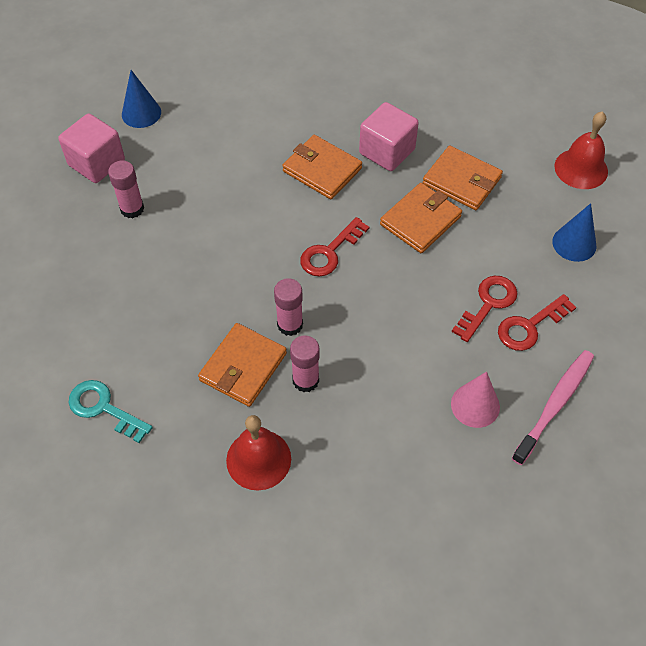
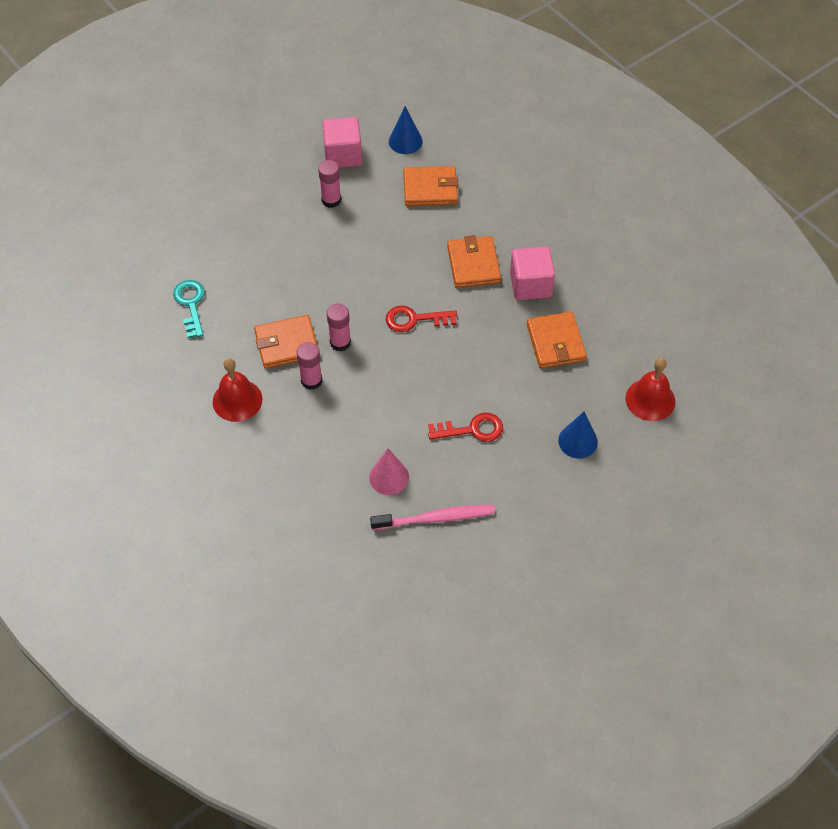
camera: 45 degrees right, 0 degrees up
(420, 220) = (495, 345): orange wallet -> orange wallet (430, 189)
(530, 326) = (480, 464): red key -> none

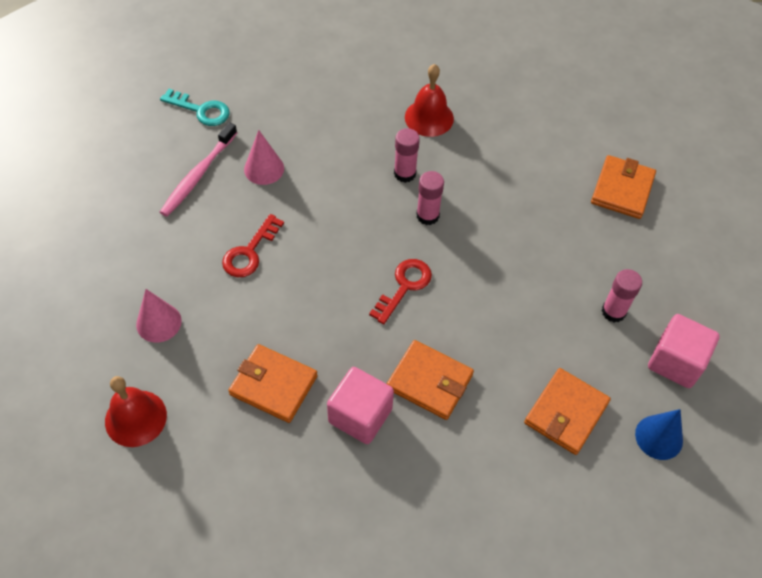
camera: 125 degrees right, 0 degrees up
(191, 304) = (558, 139): turquoise key -> turquoise key (201, 110)
(287, 344) = (458, 178): orange wallet -> orange wallet (622, 189)
(578, 441) = (158, 322): blue cone -> pink cone

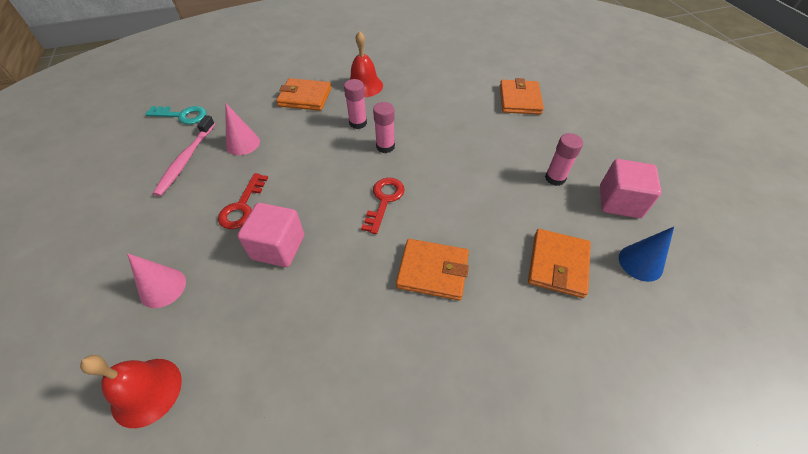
camera: 15 degrees left, 5 degrees down
(273, 385) = (288, 315): orange wallet -> orange wallet (305, 97)
(360, 415) = (380, 319): pink cube -> pink cube (278, 247)

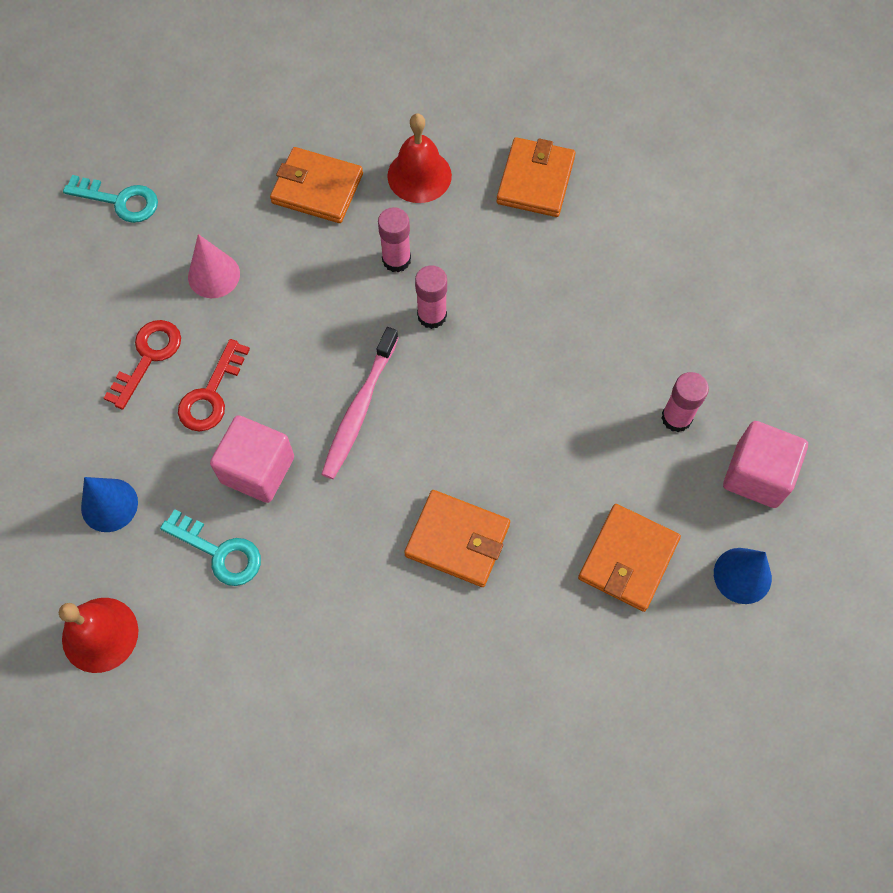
camera: 10 degrees right, 15 degrees up
(163, 287) = (109, 505): pink cone -> blue cone
(186, 159) = (130, 294): pink toothbrush -> pink toothbrush (359, 409)
(251, 308) = (219, 552): none -> turquoise key
(384, 200) = (412, 417): red key -> red key (148, 357)
(519, 100) = (675, 248): orange wallet -> orange wallet (535, 180)

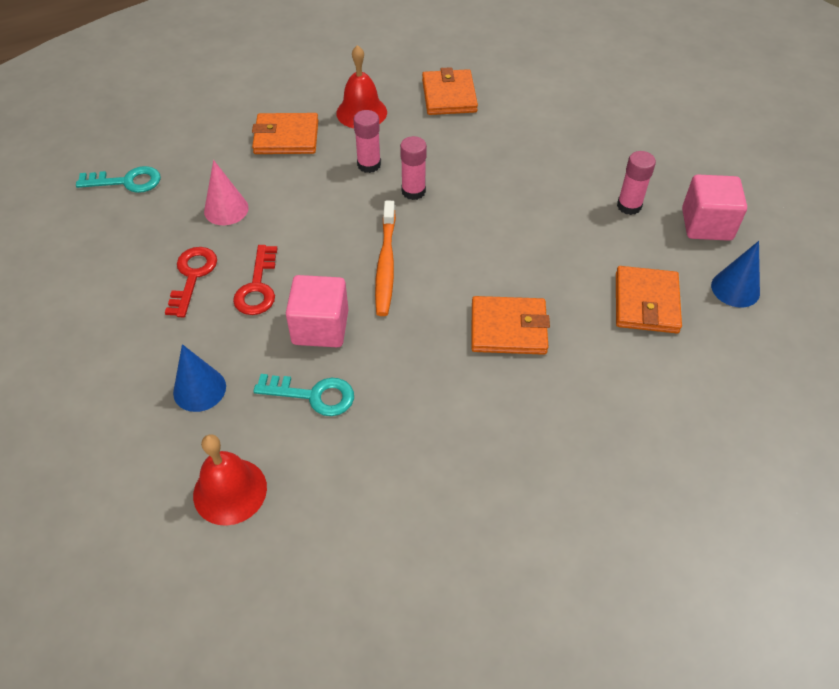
camera: 20 degrees left, 15 degrees down
(359, 409) = (386, 264): pink toothbrush -> orange toothbrush

